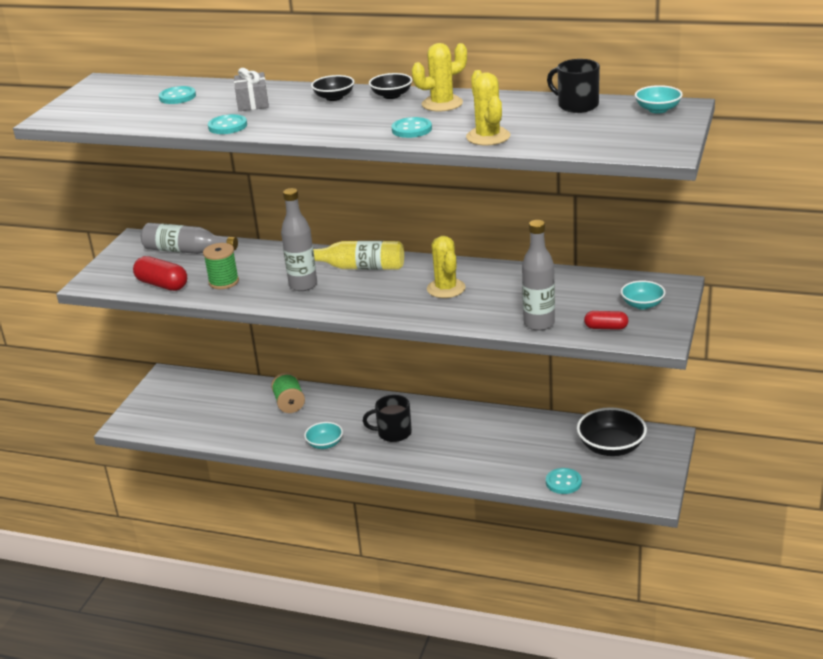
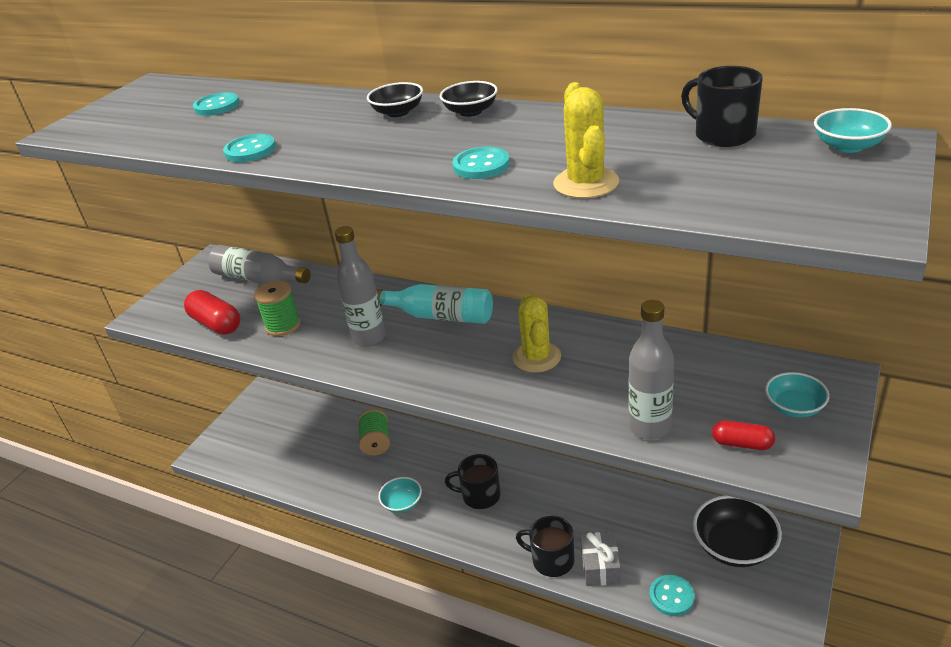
camera: 10 degrees right, 5 degrees up
(253, 103) = (297, 117): grey gift -> grey gift (600, 567)
(359, 267) = (439, 316): yellow bottle -> turquoise bottle
(442, 104) = (533, 126): yellow cactus -> none
(463, 469) = (552, 560): none -> black mug

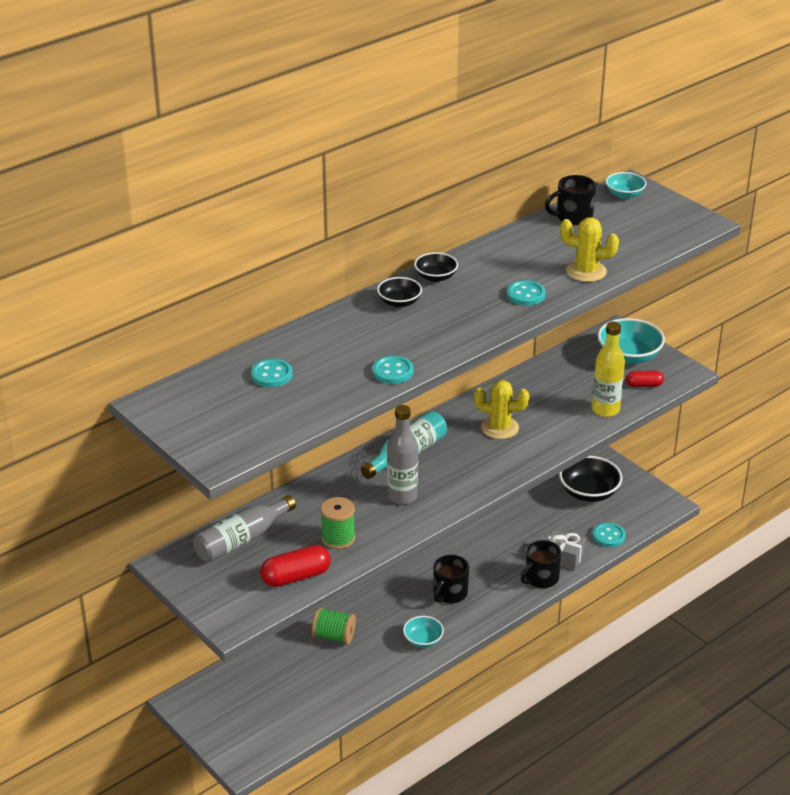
camera: 70 degrees left, 0 degrees up
(649, 427) = (605, 410): grey bottle -> yellow bottle
(742, 444) = (643, 385): red capsule -> red capsule turned 45 degrees clockwise
(794, 407) = (629, 356): turquoise bowl -> turquoise bowl, size x1.72

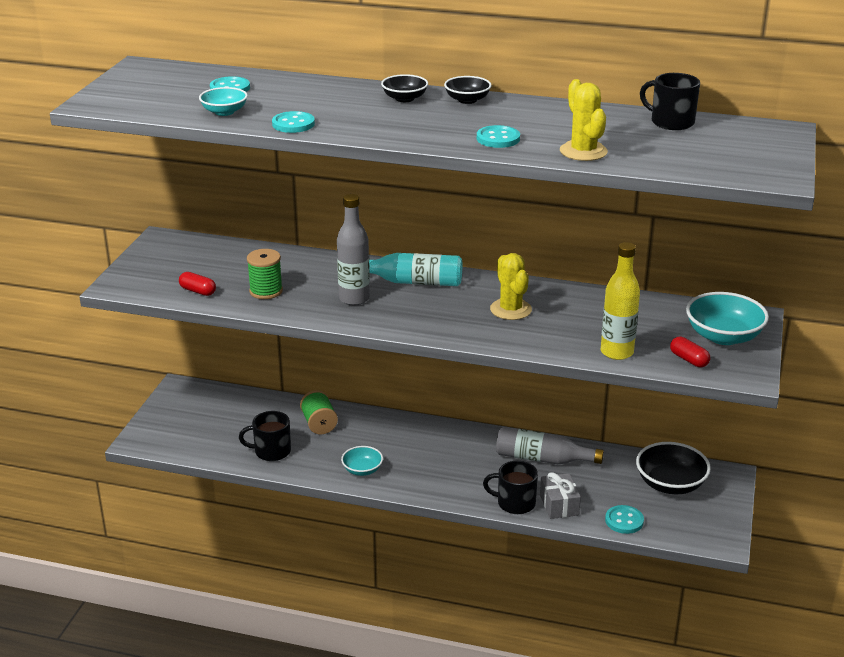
camera: 55 degrees right, 5 degrees down
(242, 540) = (220, 255): grey bottle -> grey bottle (542, 459)
(296, 577) = (198, 291): red capsule -> red capsule, size x0.61
(449, 593) = (436, 460): black mug -> black mug (271, 451)
(624, 194) = (758, 131): turquoise bowl -> turquoise bowl (224, 112)

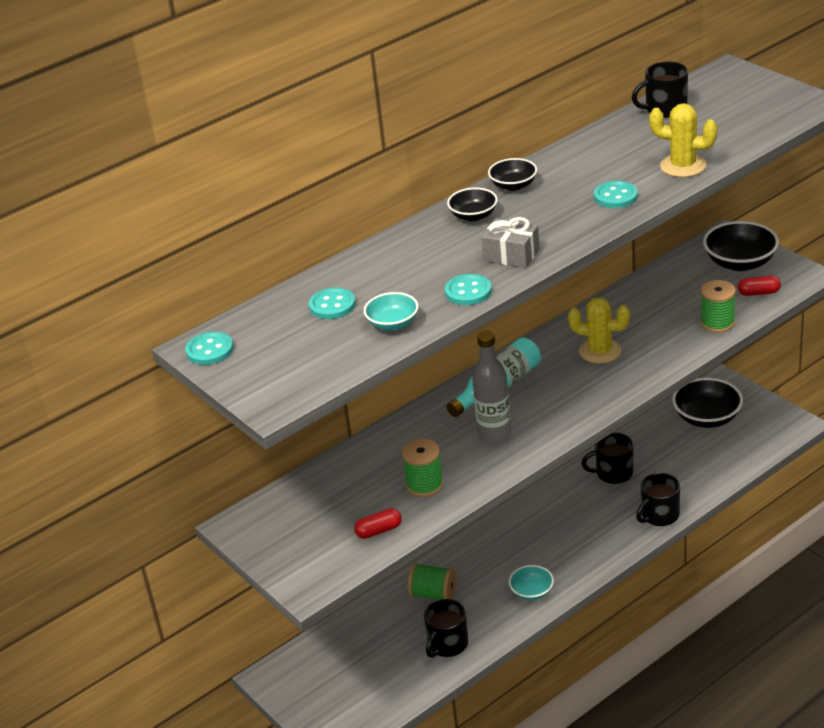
camera: 50 degrees left, 5 degrees up
(542, 459) = (613, 473): grey bottle -> black mug
(559, 505) = (683, 491): grey gift -> grey gift (511, 255)
(616, 352) = (717, 323): yellow bottle -> green spool
(624, 521) = (732, 464): turquoise button -> turquoise button (209, 350)
(723, 336) = (740, 263): turquoise bowl -> black bowl

